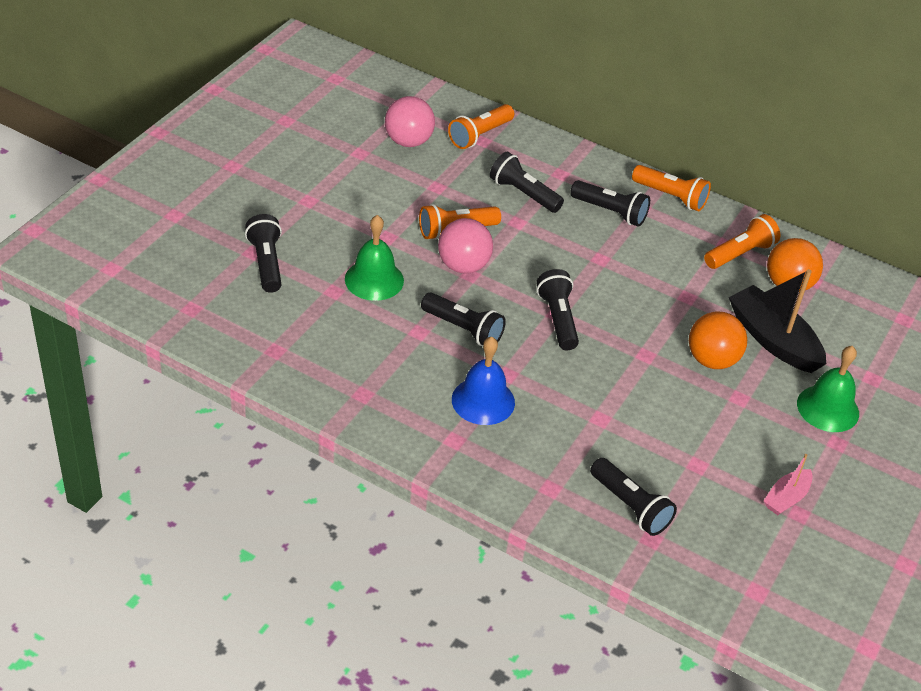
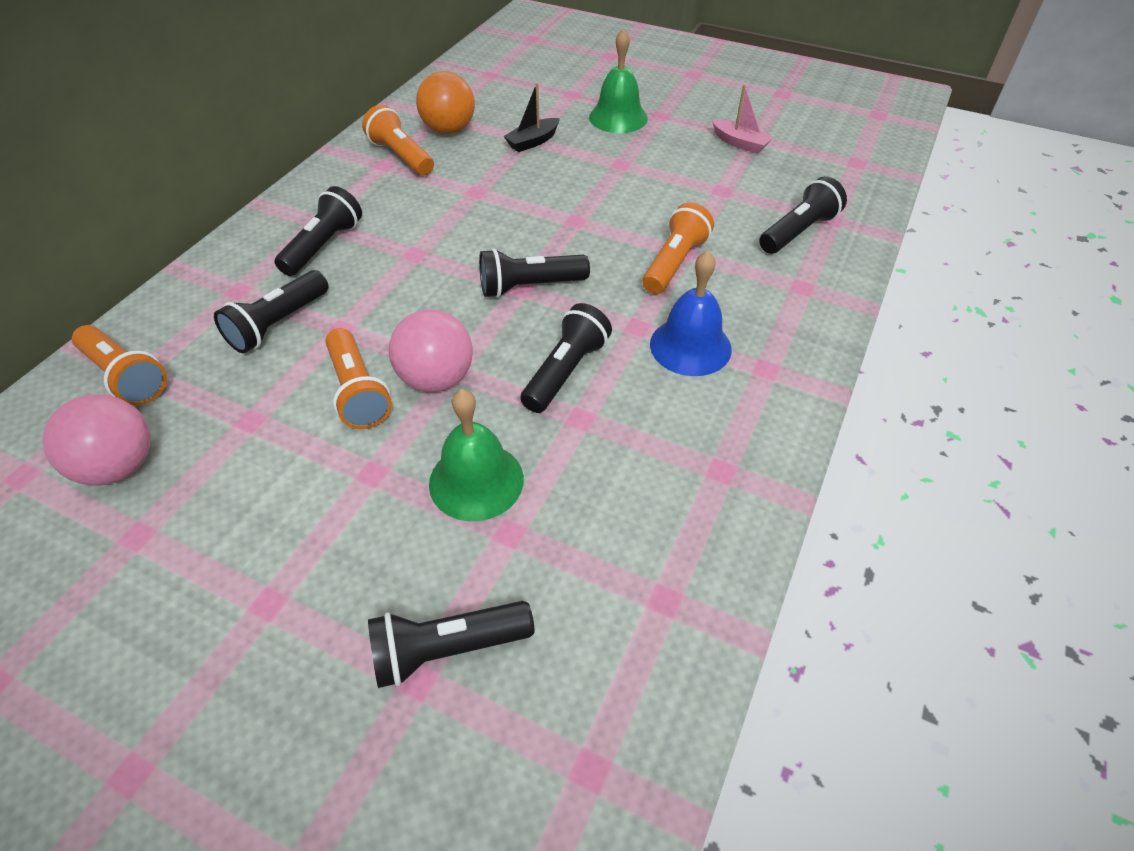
camera: 90 degrees left, 5 degrees up
(671, 197) = (297, 200): orange flashlight -> orange flashlight (674, 263)
(712, 360) = (571, 178): orange ball -> none
(773, 340) = (533, 142): black boat -> black boat, size x0.53

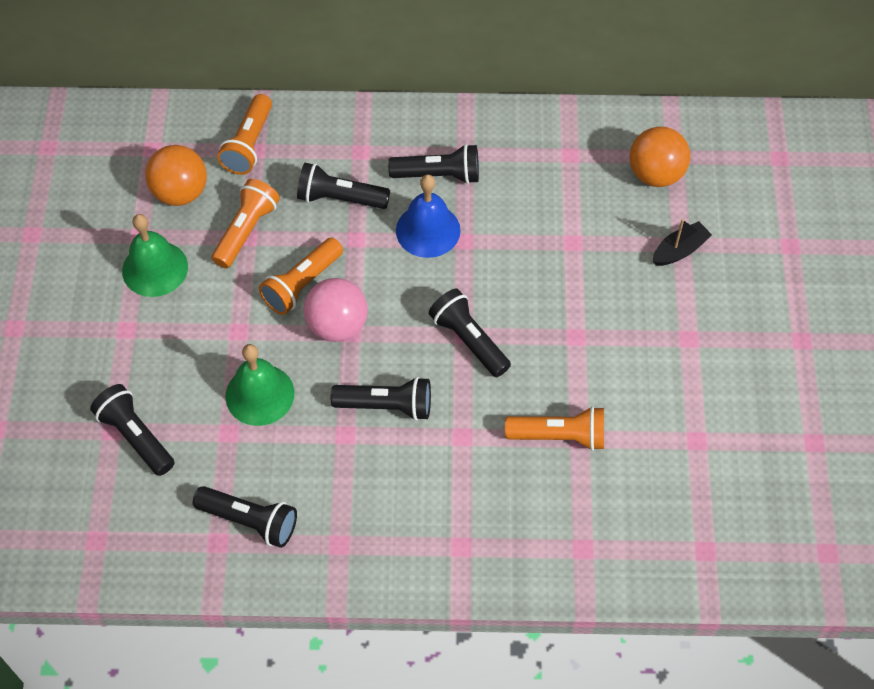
camera: 65 degrees right, 10 degrees up
(119, 466) = (180, 193): pink ball -> orange ball
(401, 156) = (590, 160): orange flashlight -> orange flashlight (246, 231)
(533, 142) = (679, 250): black boat -> black boat turned 120 degrees clockwise
(618, 117) = (772, 304): green bell -> green bell (155, 268)
(690, 346) = (459, 483): blue bell -> blue bell (428, 230)
(740, 143) = (794, 431): pink boat -> none
(798, 231) = (666, 525): black flashlight -> black flashlight (250, 521)

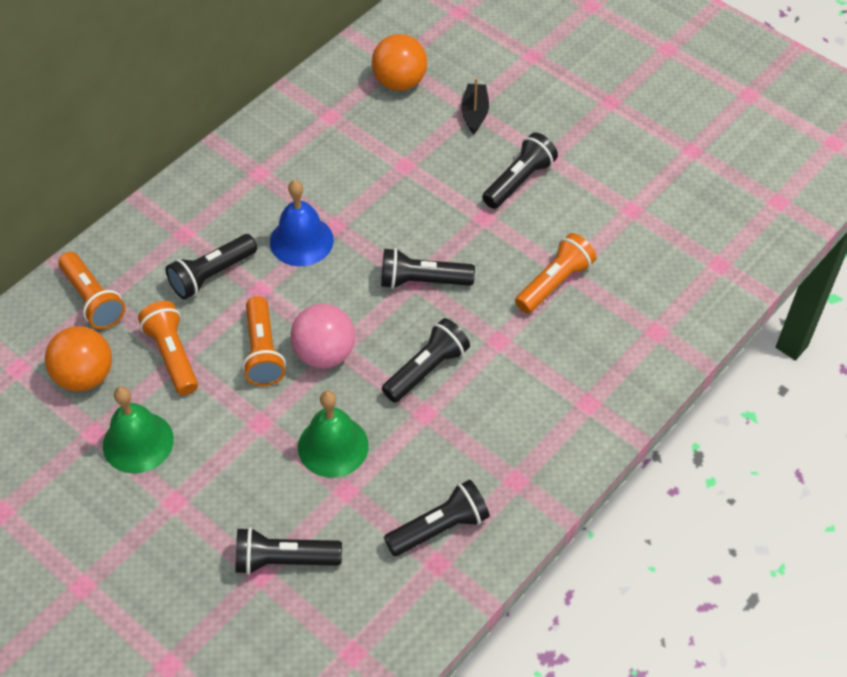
camera: 50 degrees left, 5 degrees down
(438, 175) = (260, 201): black flashlight -> black flashlight (519, 181)

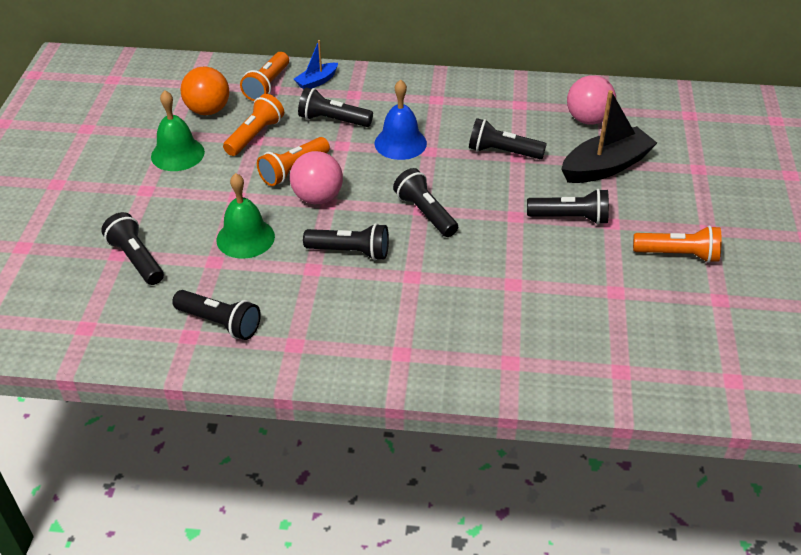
camera: 55 degrees right, 10 degrees down
(130, 252) = (317, 81): none -> blue boat
(388, 172) = (502, 152): none -> black flashlight
(399, 82) = (588, 119): orange ball -> pink ball
(474, 113) = (605, 166): black boat -> black boat, size x1.90
(554, 283) = (495, 281): orange flashlight -> orange flashlight (678, 254)

